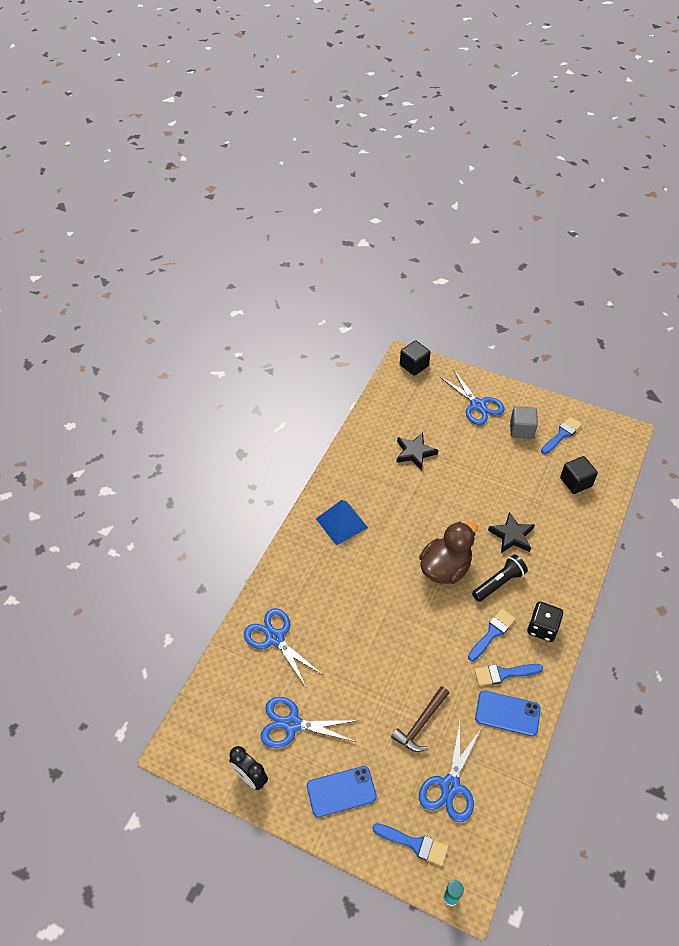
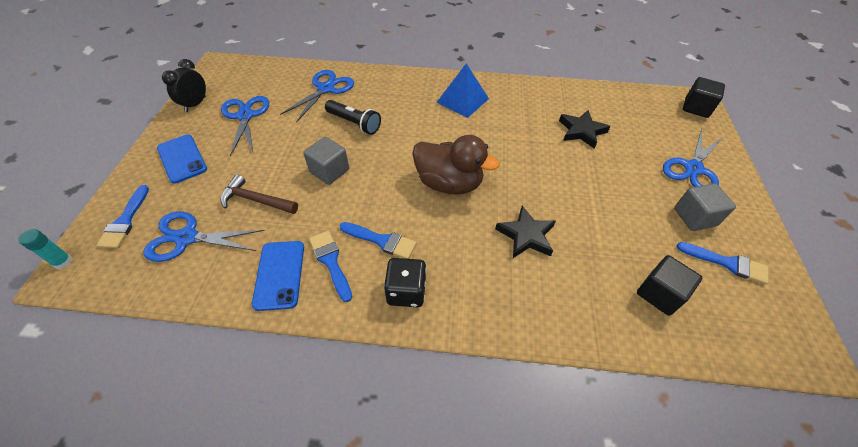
camera: 70 degrees right, 0 degrees up
(402, 657) = (329, 171): none -> grey cube
(499, 583) = (452, 235): black flashlight -> black flashlight (354, 123)

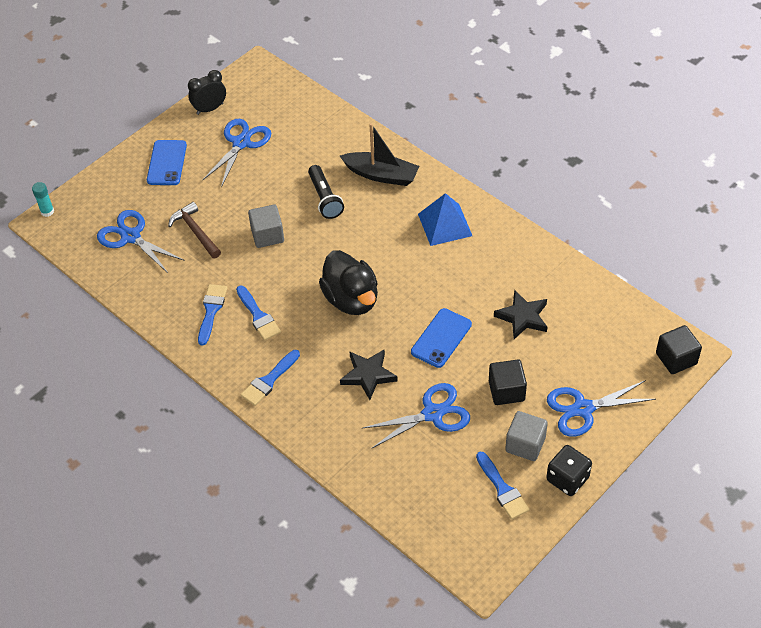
camera: 40 degrees right, 0 degrees up
(125, 221) = (99, 199): blue brush -> blue brush (269, 380)
(279, 274) = (171, 300): blue phone -> blue phone (441, 338)
(326, 89) = (330, 146): blue scissors -> blue scissors (432, 414)
(383, 90) = (381, 175): none -> black boat
(406, 291) = (244, 362): black dice -> black dice (567, 479)
(449, 183) = (351, 299): brown duck -> black duck
(659, 294) = (420, 473): black cube -> black cube (506, 391)

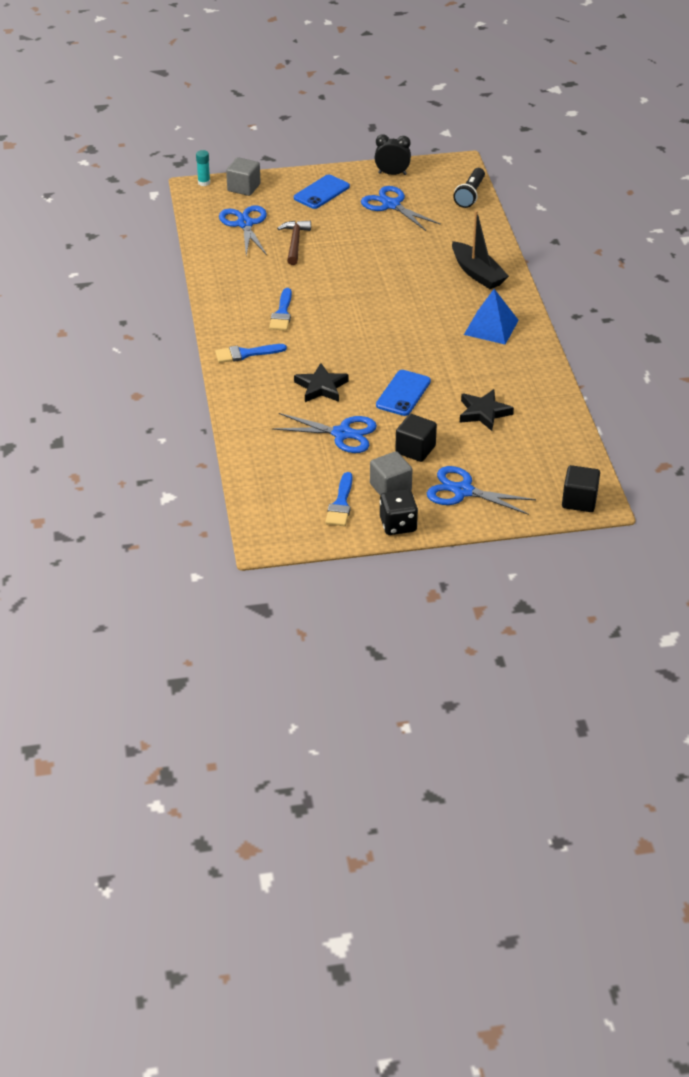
camera: 35 degrees right, 10 degrees down
(211, 311) = (252, 294): blue brush -> none
(241, 143) = (391, 205): blue scissors -> blue scissors turned 105 degrees counterclockwise
(267, 235) = (345, 269): grey cube -> grey cube (244, 188)
(325, 198) = (415, 267): black flashlight -> black flashlight (470, 195)
(351, 299) = (362, 337): black duck -> none
(441, 338) = (403, 393): blue phone -> blue phone turned 45 degrees counterclockwise

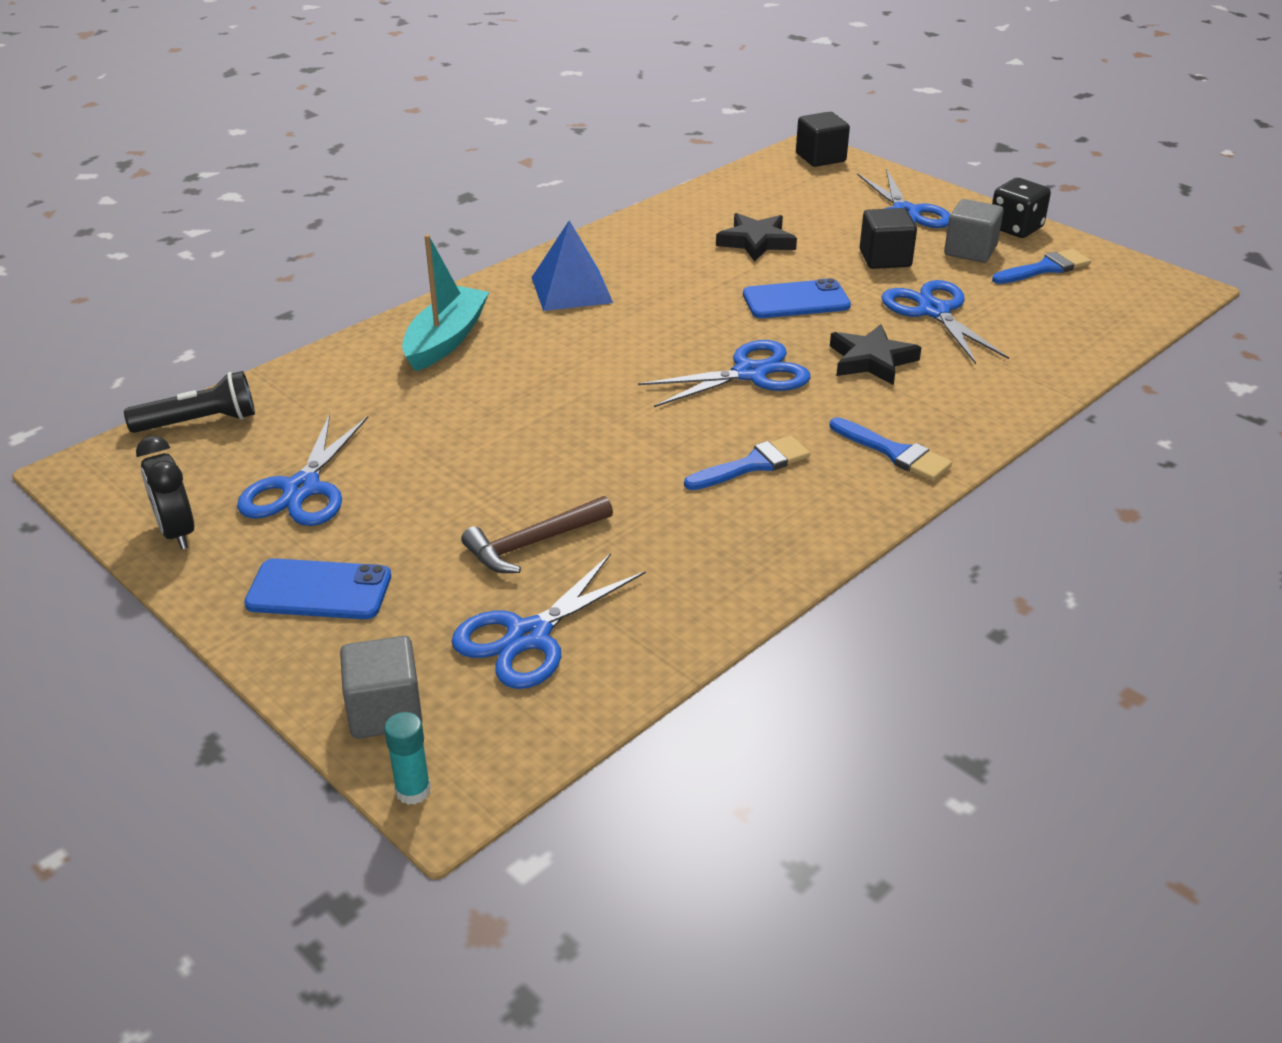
camera: 125 degrees left, 5 degrees down
(351, 345) = (750, 373): none -> blue scissors
(477, 273) = (446, 340): black boat -> turquoise boat

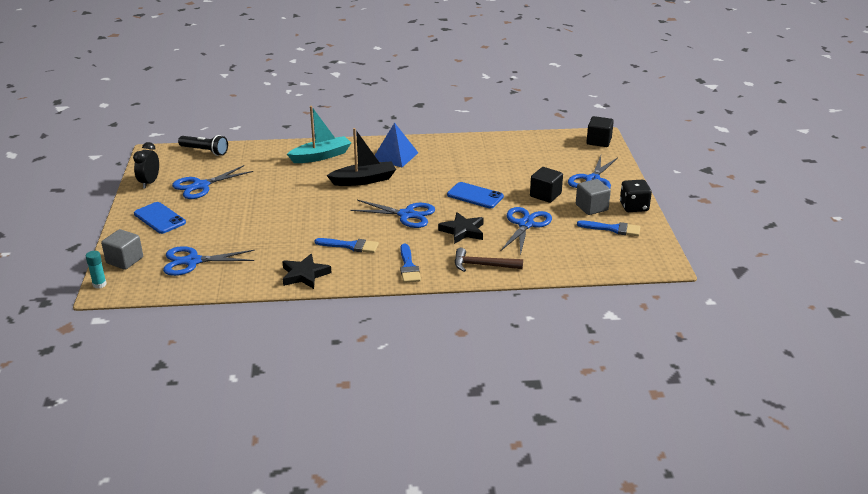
camera: 40 degrees right, 5 degrees down
(533, 543) = (238, 235): brown hammer -> brown hammer (483, 265)
(588, 349) = (364, 180): none -> black boat
(756, 242) = (501, 166): black star -> black star (304, 275)

